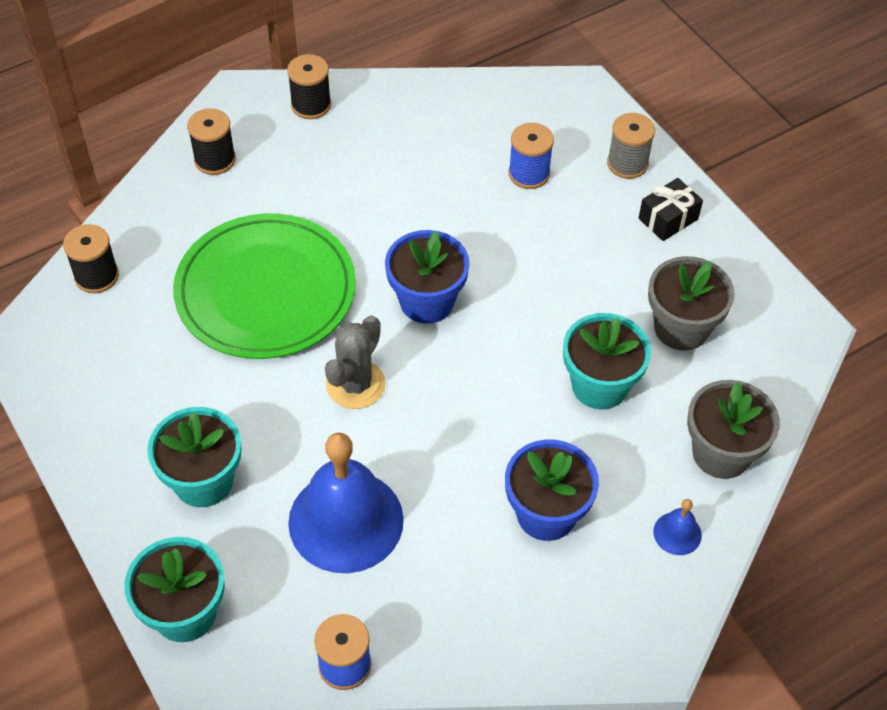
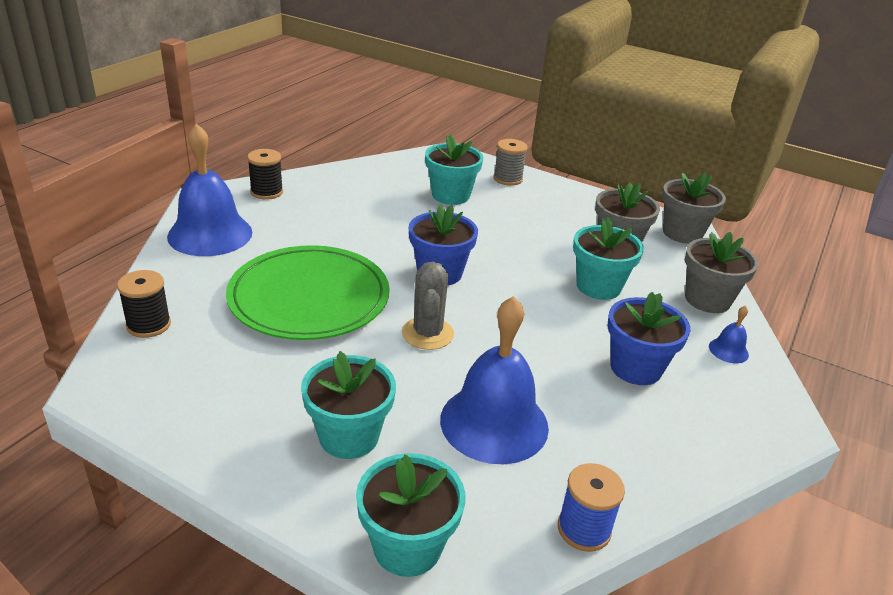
camera: 30 degrees left, 20 degrees down
(215, 160) = (210, 234): black spool -> blue bell
(529, 174) = (450, 195): blue spool -> turquoise flower pot
(668, 219) = (557, 198): black gift -> none
(790, 336) = (682, 233): none -> grey flower pot

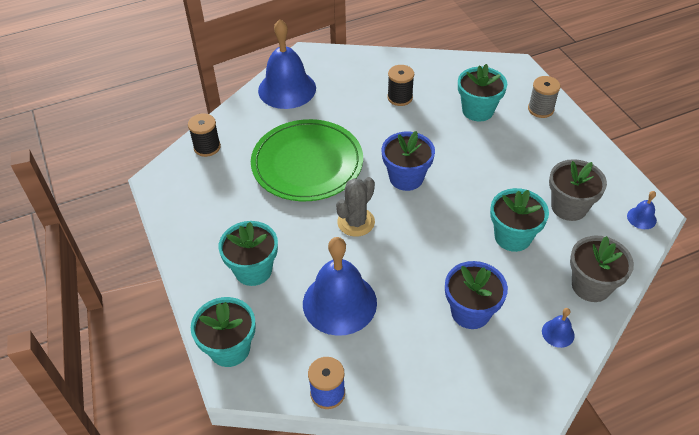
camera: 40 degrees right, 15 degrees up
(266, 192) = (348, 63): black spool -> black spool (400, 97)
(682, 233) = (641, 218): grey flower pot -> blue bell

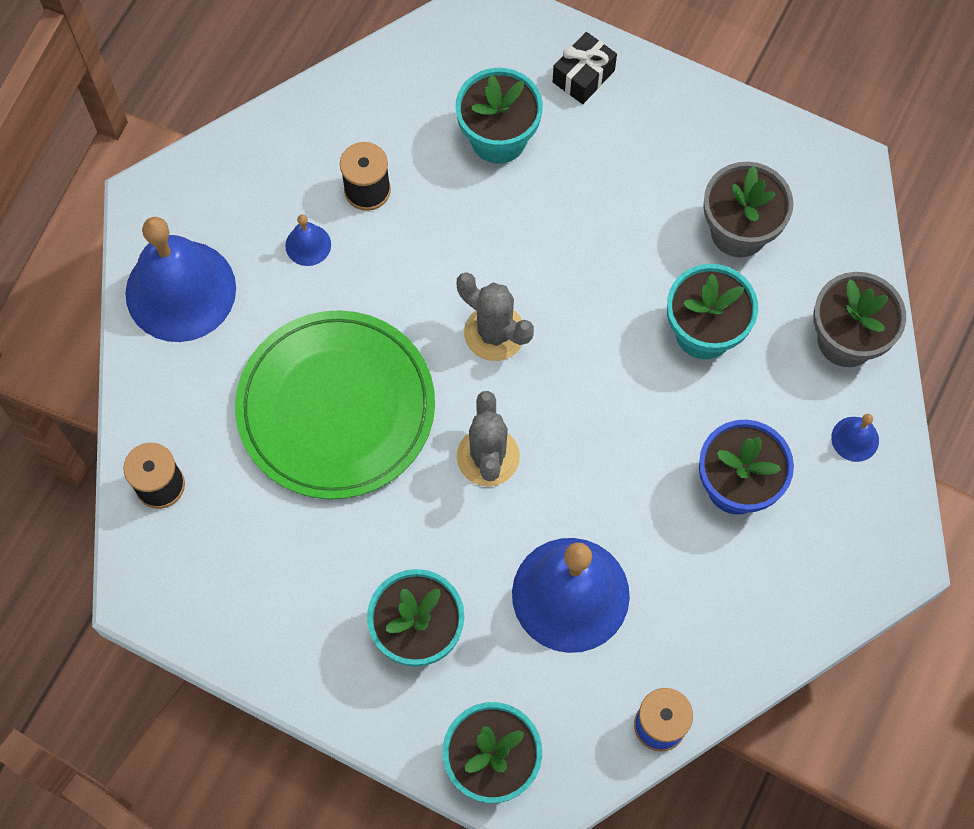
camera: 40 degrees left, 20 degrees up
(406, 178) = (494, 333): blue flower pot -> grey cactus
(540, 109) = (583, 76): grey spool -> black gift
(641, 218) = (837, 186): blue bell -> blue bell (308, 245)

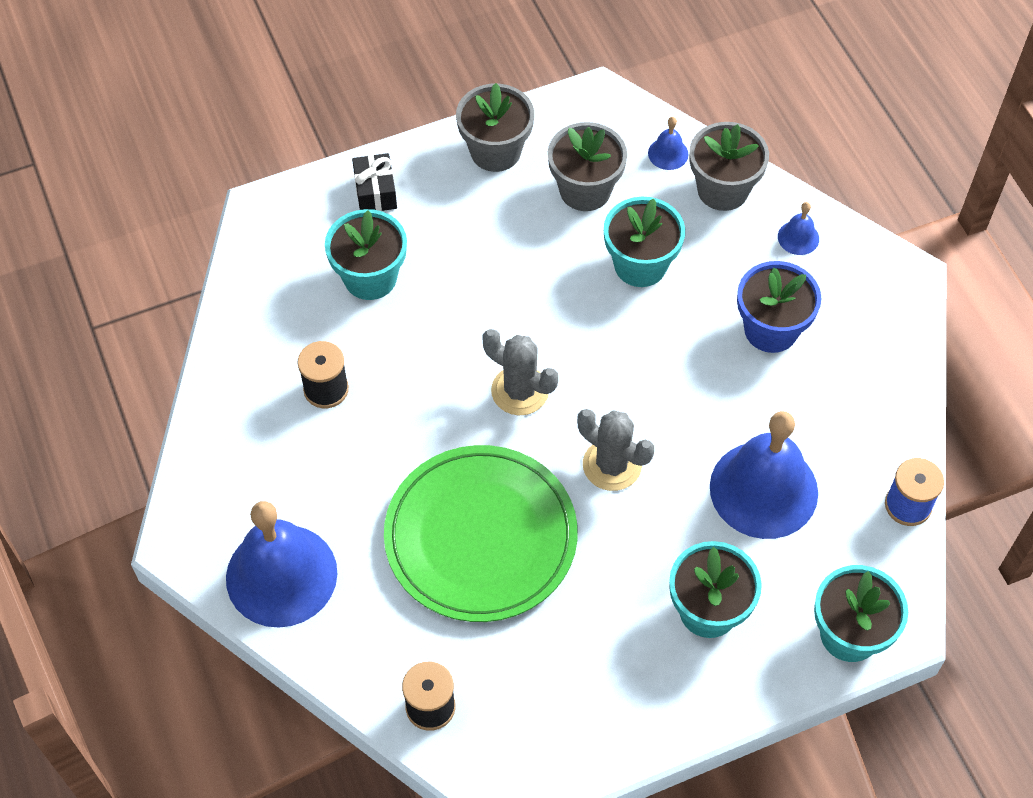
camera: 50 degrees left, 10 degrees down
(308, 245) = (331, 460): blue bell -> blue bell (668, 153)
(494, 333) = (520, 391): grey cactus -> grey cactus turned 45 degrees clockwise
(711, 132) = (495, 151): none -> grey flower pot

